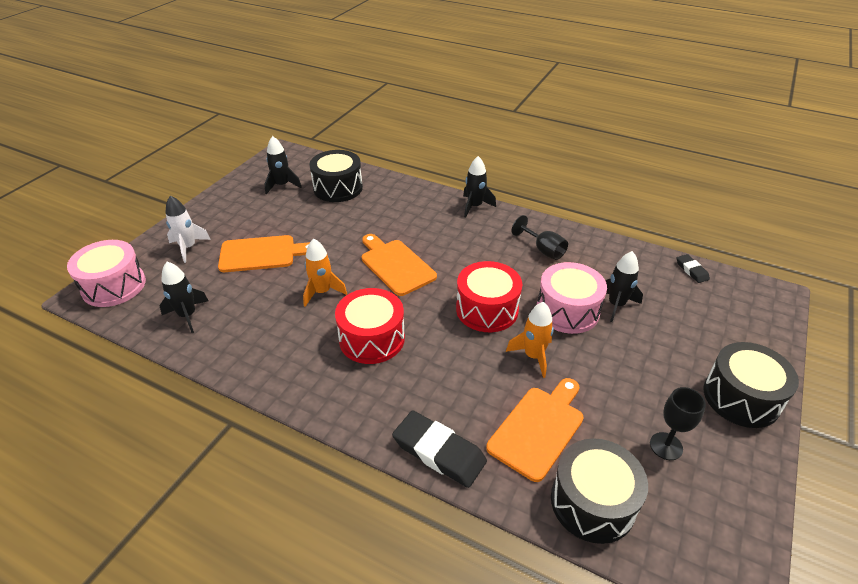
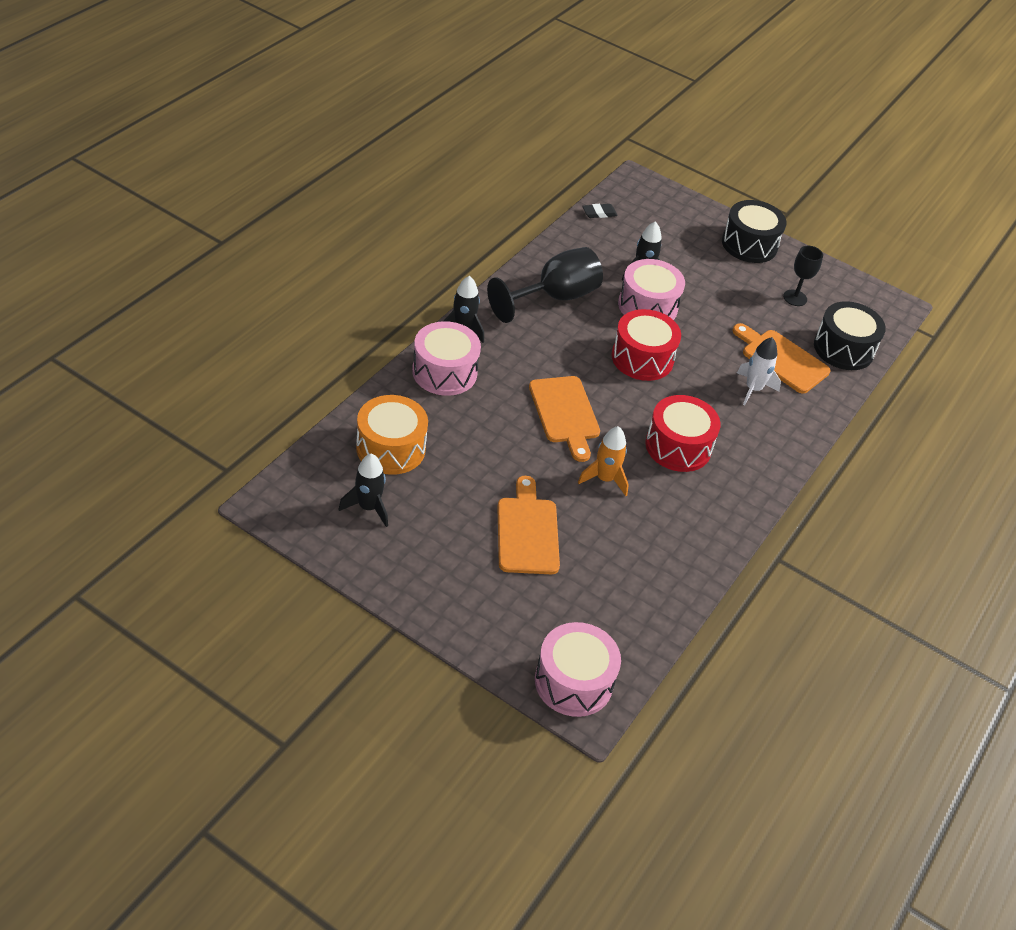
camera: 90 degrees left, 5 degrees up
(187, 315) = (634, 599): black rocket -> none
(188, 248) = (502, 608): white rocket -> white rocket (753, 389)
(338, 188) = (391, 448): black drum -> orange drum
(395, 265) = (565, 413): orange cutting board -> orange cutting board turned 75 degrees counterclockwise
(423, 202) = (444, 372): none -> pink drum
(439, 452) = (806, 421): black eraser -> none
(533, 356) = (704, 342): orange rocket -> none
(543, 250) = (554, 297): black goblet -> black goblet, size x1.82

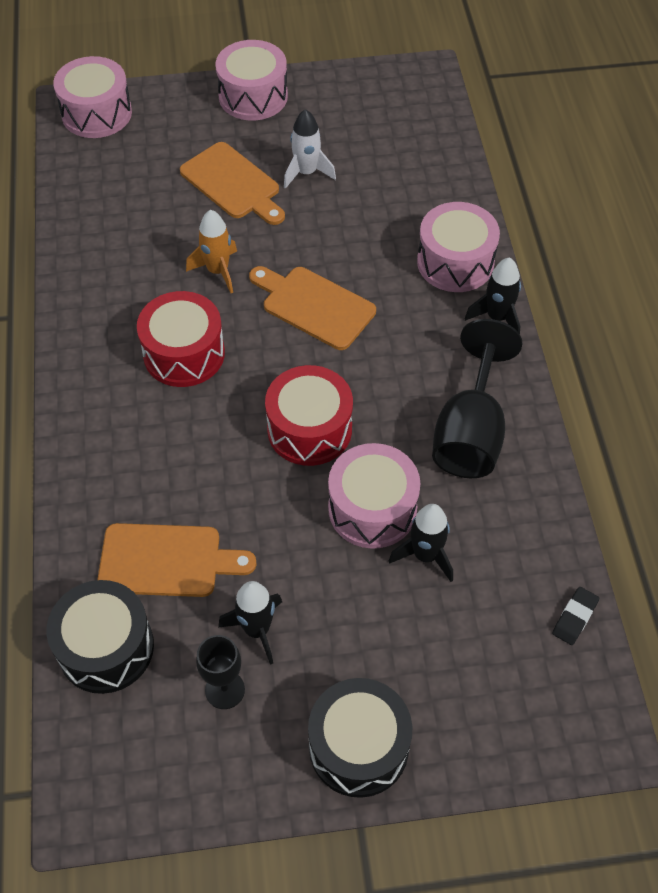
camera: 145 degrees right, 10 degrees up
(368, 507) = (363, 118): black rocket -> black rocket (257, 630)
(391, 448) = (406, 168): orange drum -> none
(428, 593) = (253, 96): none -> pink drum
(753, 389) = (166, 487): white rocket -> white rocket (306, 173)

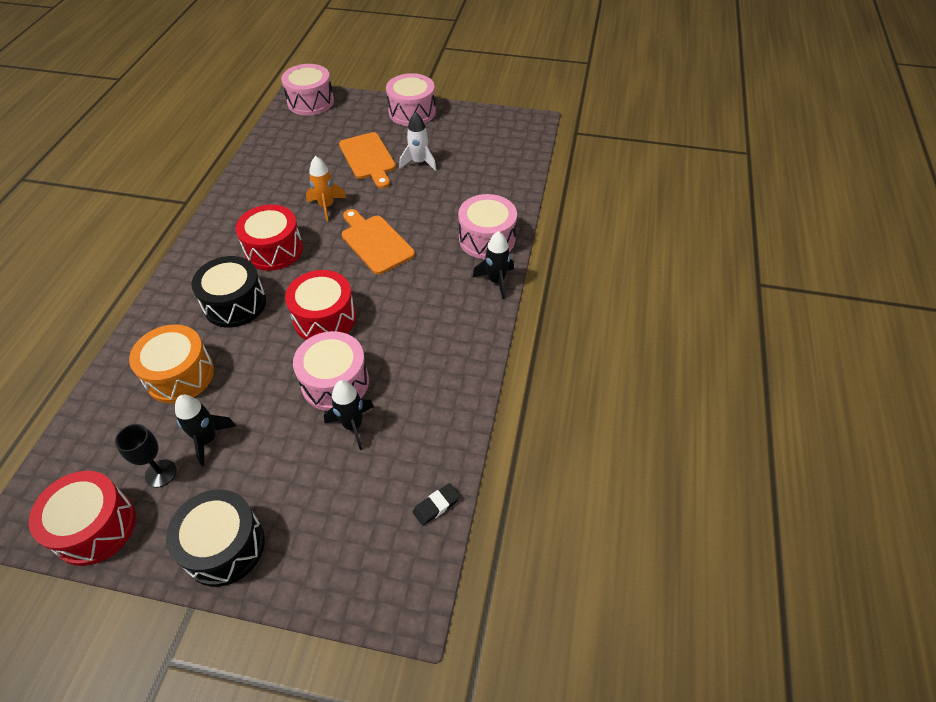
camera: 20 degrees right, 5 degrees down
(106, 647) = (105, 419): black drum -> black drum (235, 304)
(167, 561) = (180, 375): orange cutting board -> orange drum
(185, 780) = (95, 527): none -> red drum
(470, 432) = (433, 351): black goblet -> none

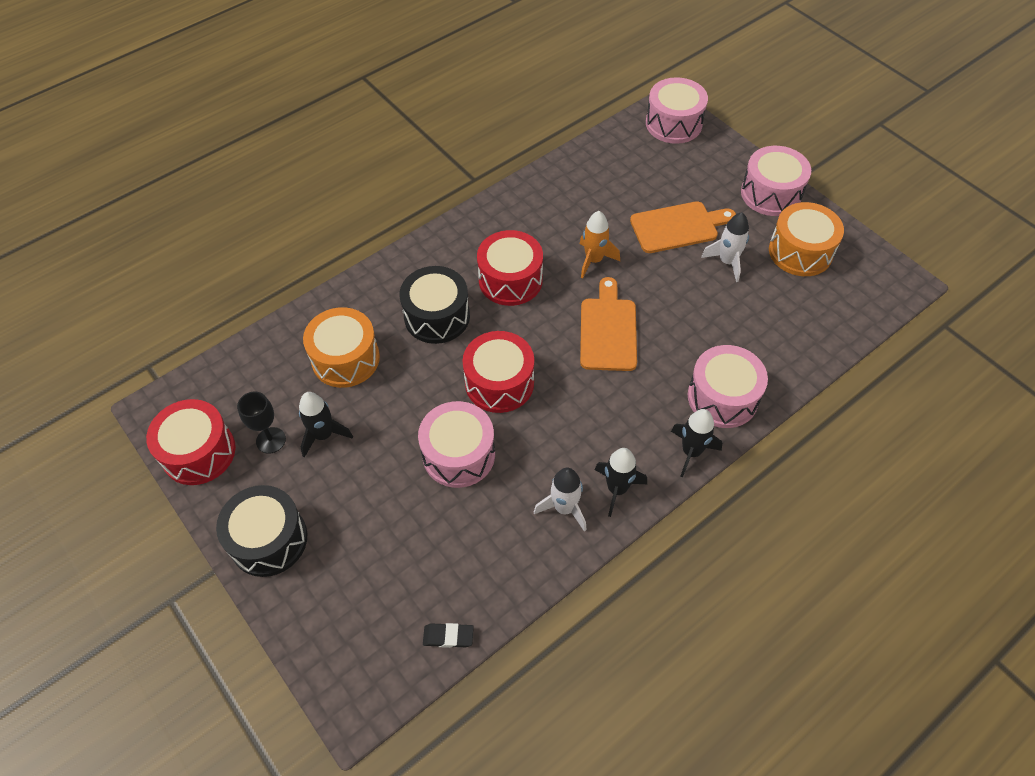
camera: 40 degrees right, 5 degrees up
(353, 425) = (441, 507): black rocket -> black rocket (617, 489)
(368, 158) = (678, 227): orange cutting board -> orange cutting board turned 120 degrees counterclockwise
(444, 366) = (564, 508): none -> white rocket
(459, 135) = (800, 252): none -> orange drum

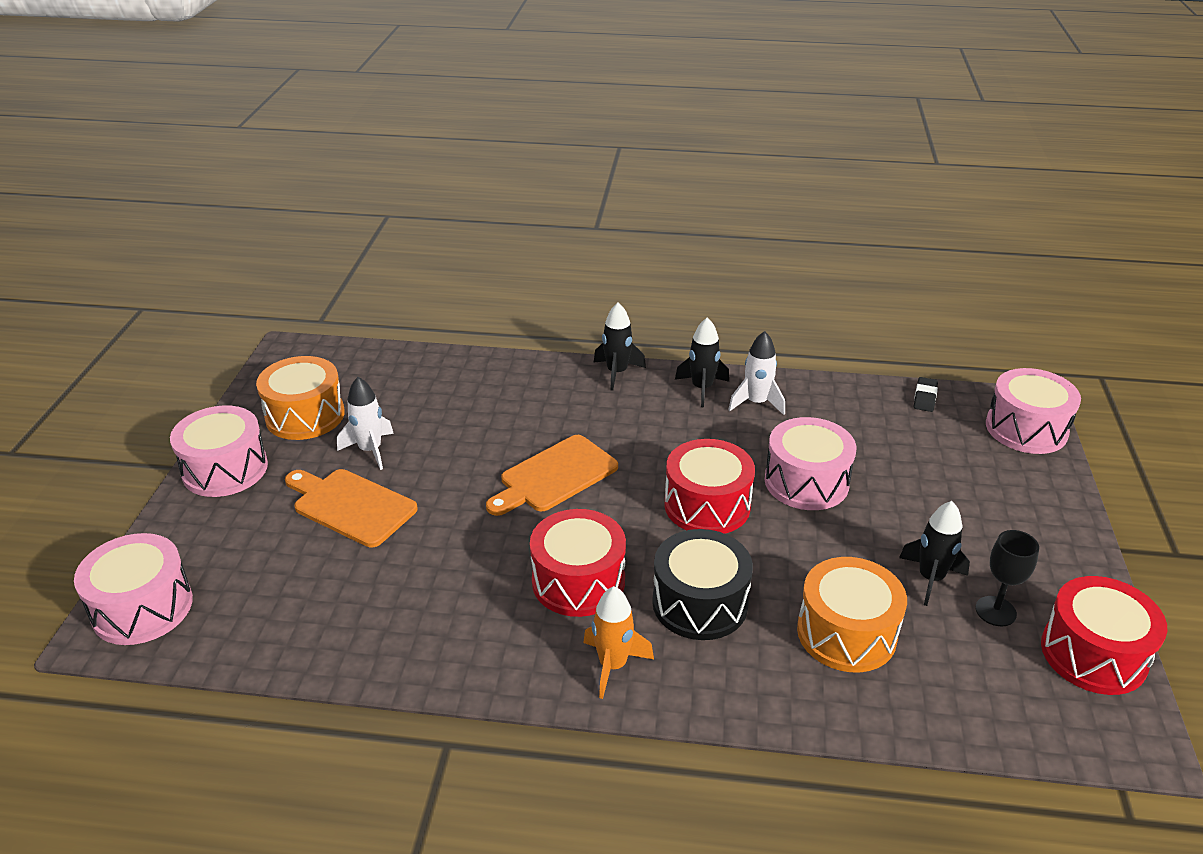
camera: 135 degrees left, 20 degrees down
(268, 540) = (1047, 533): black drum -> none
(448, 636) = (925, 397): black eraser -> black eraser turned 60 degrees clockwise
(594, 260) = (473, 537): orange rocket -> orange rocket (613, 665)
(722, 397) = (543, 382): pink drum -> pink drum (1026, 429)

